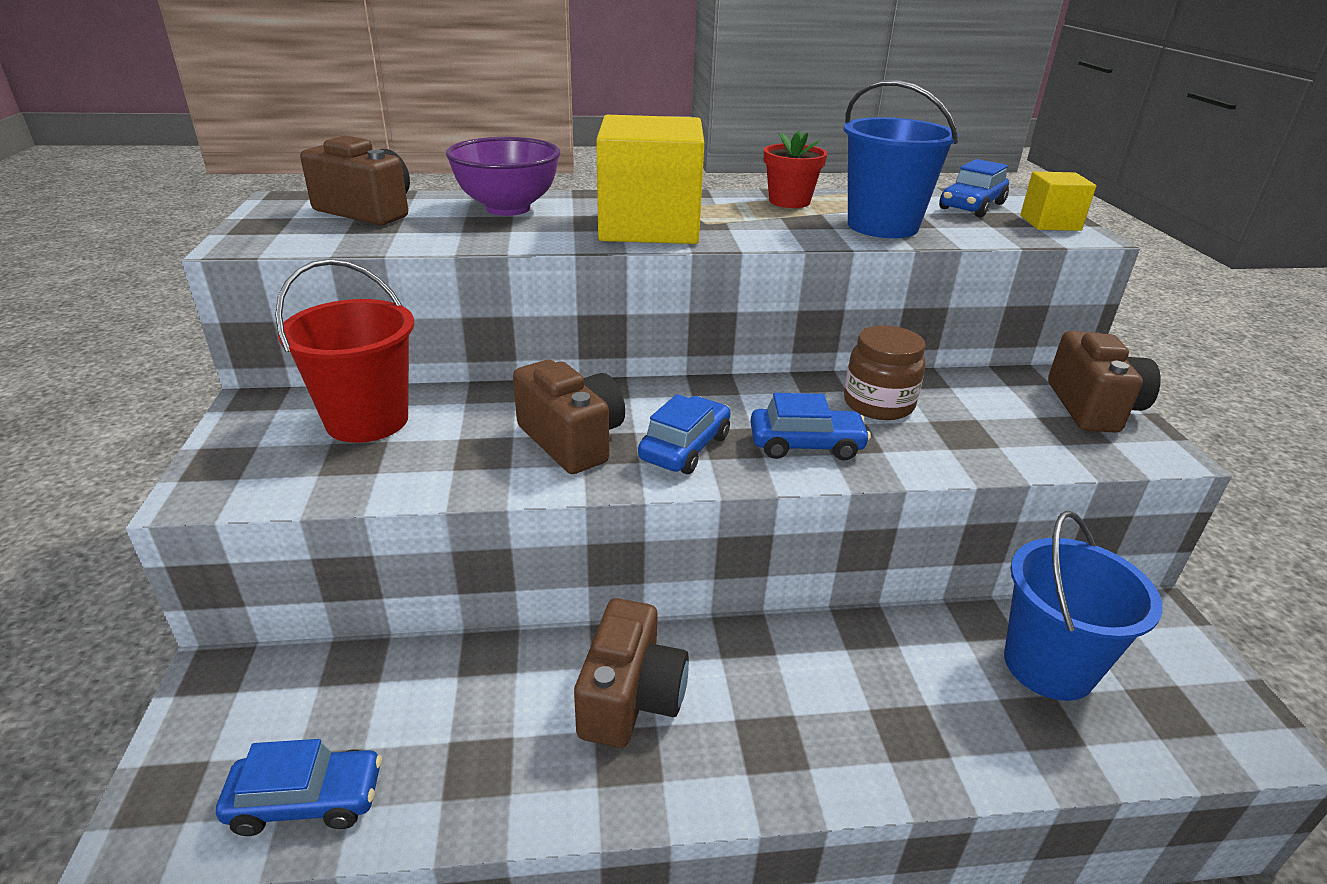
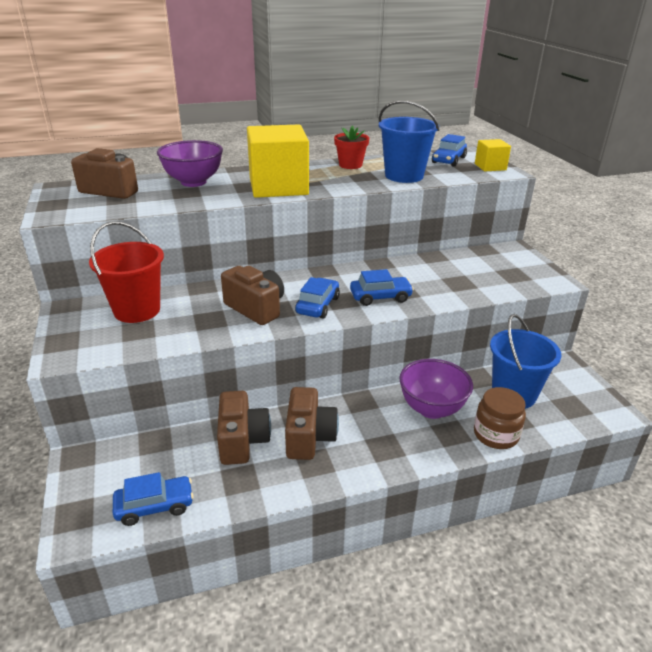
camera: 10 degrees left, 0 degrees up
(878, 404) = (413, 272): brown jar -> brown jar (495, 435)
(878, 673) = (431, 409): none -> purple bowl
(1092, 407) = (522, 263): brown camera -> brown camera (242, 441)

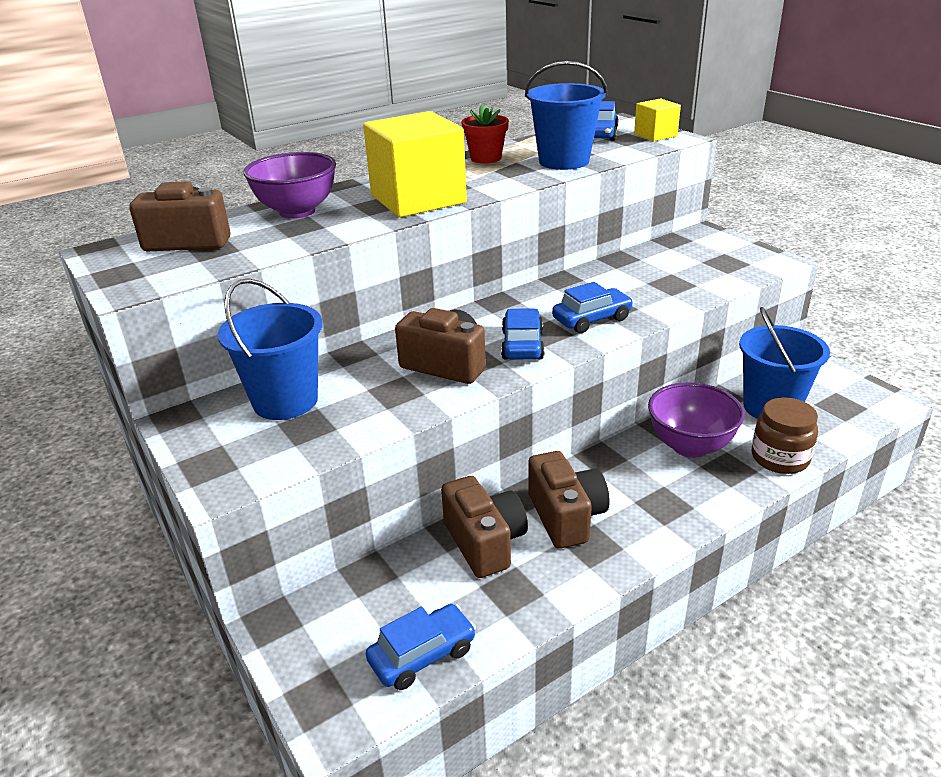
camera: 15 degrees left, 0 degrees up
(137, 310) = (285, 401): red bucket -> blue bucket

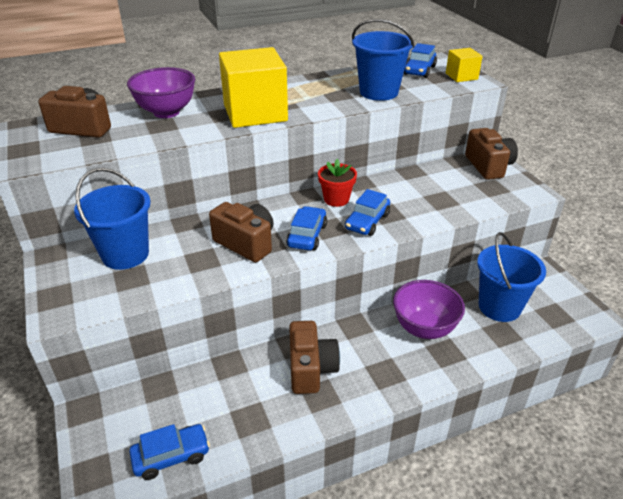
camera: 10 degrees right, 5 degrees up
(485, 542) = (246, 378): brown camera -> brown camera (488, 166)
(486, 158) = (323, 82): red flower pot -> red flower pot (336, 199)
(592, 319) = (367, 222): blue car -> blue car turned 135 degrees clockwise
(780, 458) = (488, 351): brown jar -> none

